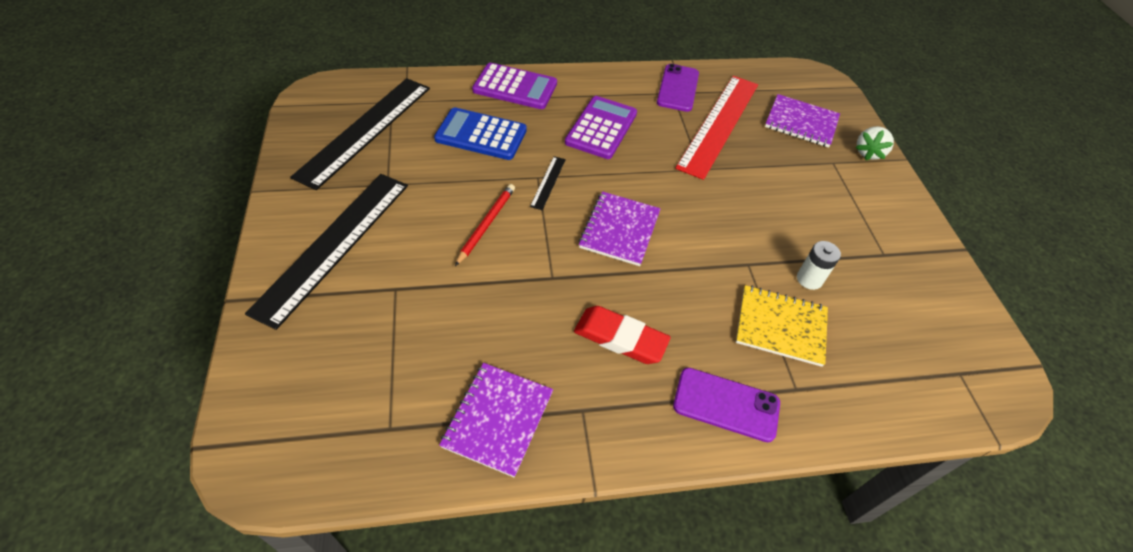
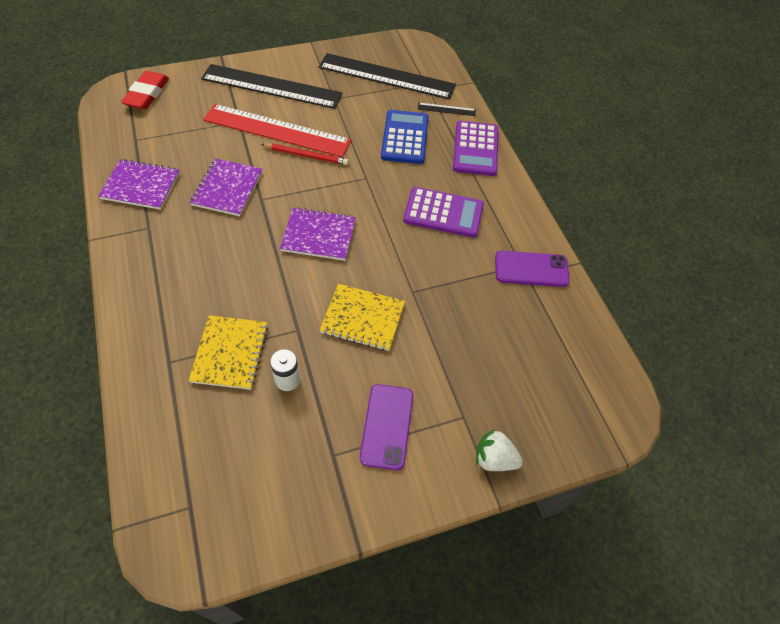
camera: 80 degrees right, 5 degrees up
(548, 182) = (361, 185): black ruler -> black ruler (446, 109)
(620, 338) = (209, 244): red eraser -> red eraser (147, 94)
(719, 124) = (486, 307): red ruler -> red ruler (277, 130)
(726, 404) = (153, 312): purple phone -> purple phone (387, 426)
(733, 210) = (362, 318): none -> yellow notebook
(801, 122) = (522, 387): purple notebook -> purple notebook (227, 188)

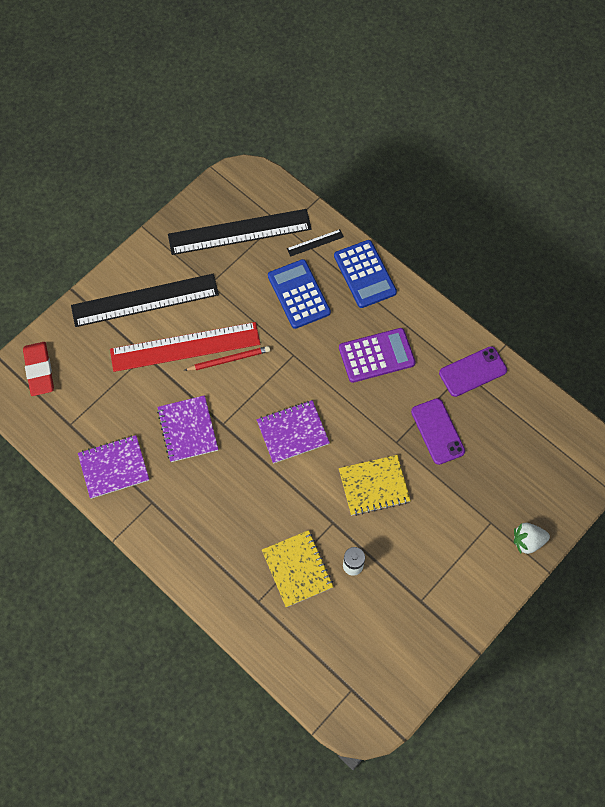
camera: 25 degrees left, 10 degrees up
(387, 426) = (443, 559): purple phone -> purple phone (437, 431)
(475, 149) = (365, 274): purple calculator -> blue calculator

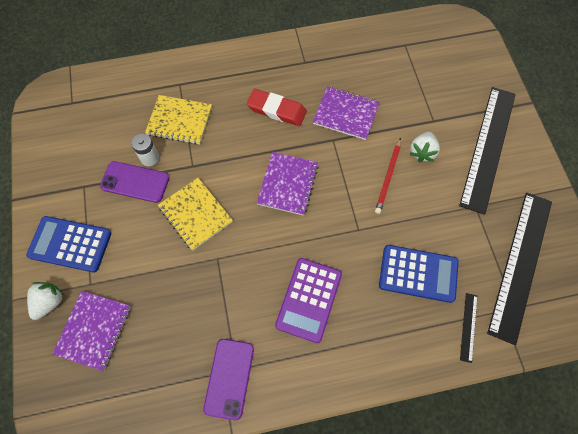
camera: 125 degrees right, 0 degrees up
(39, 370) = (465, 48): red eraser -> red eraser (276, 110)
(114, 467) = (350, 53): purple notebook -> purple notebook (94, 330)
(185, 347) = (422, 152): red ruler -> white strawberry
(365, 274) = (403, 350): blue calculator -> blue calculator (70, 244)
(374, 486) = (195, 214): yellow notebook -> yellow notebook turned 60 degrees counterclockwise
(437, 431) = (199, 300): purple phone -> purple phone (135, 182)

